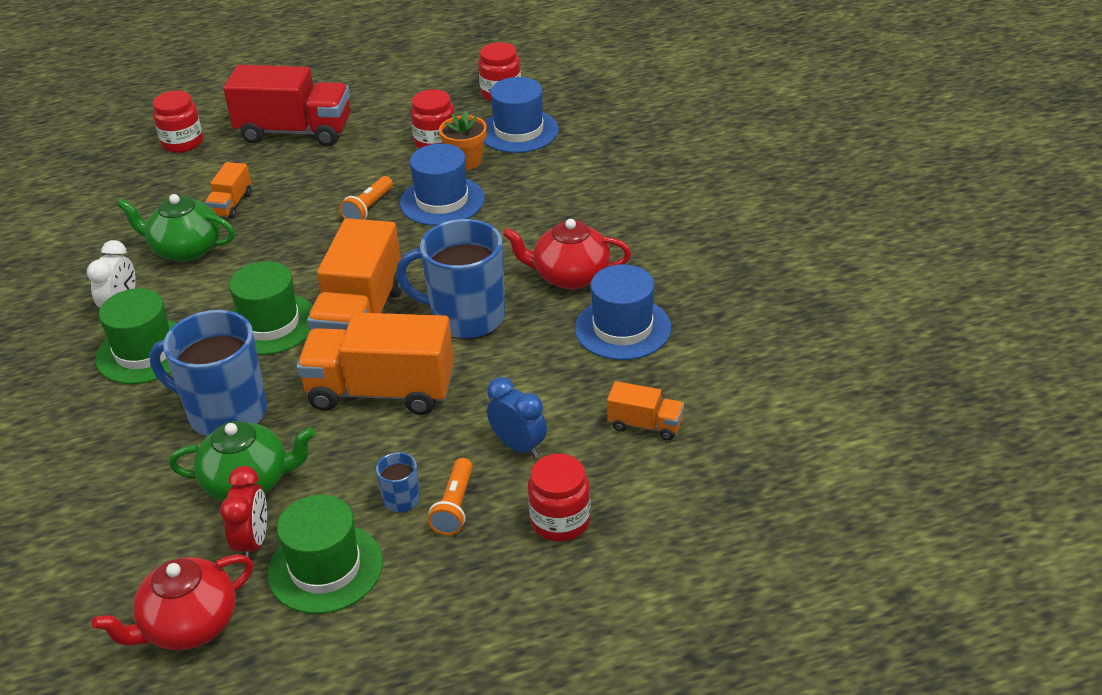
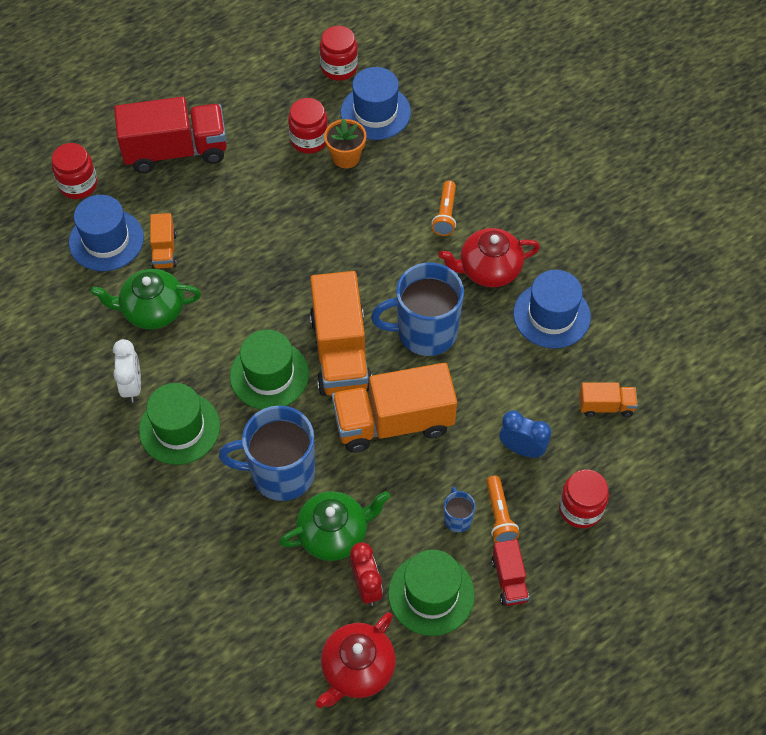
camera: 20 degrees left, 20 degrees up
(369, 208) = (288, 229): orange flashlight -> orange flashlight (445, 214)
(430, 575) = (509, 579): none -> red truck
(442, 201) = (347, 208): blue hat -> blue hat (106, 240)

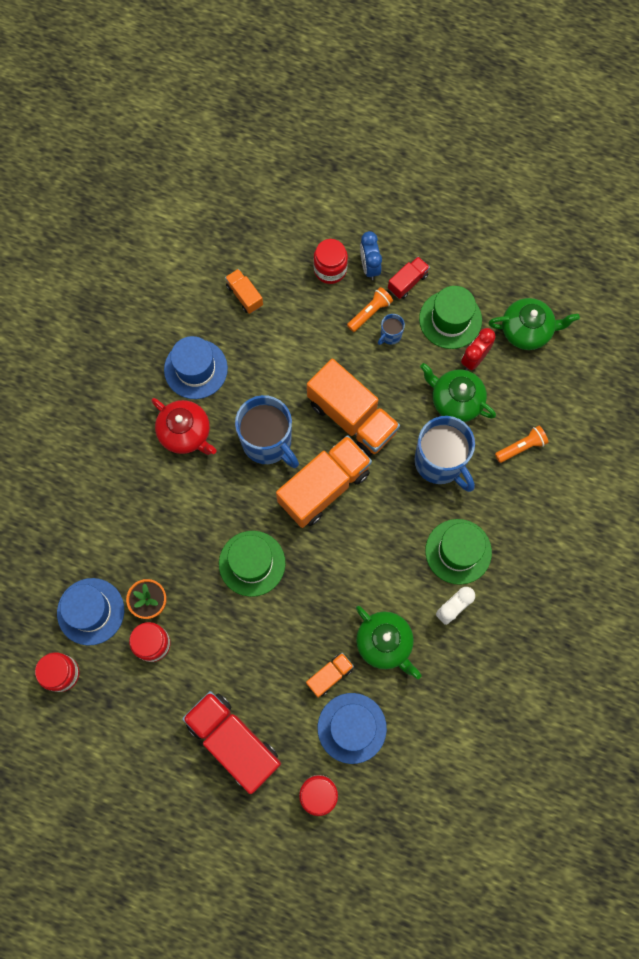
camera: 125 degrees left, 15 degrees up
(269, 375) = (376, 522): green hat -> green hat (252, 563)
(357, 669) = (527, 330): red teapot -> green teapot
(445, 214) = (156, 493): orange flashlight -> orange flashlight (521, 447)
(522, 449) = (313, 327): blue clock -> blue clock (369, 267)

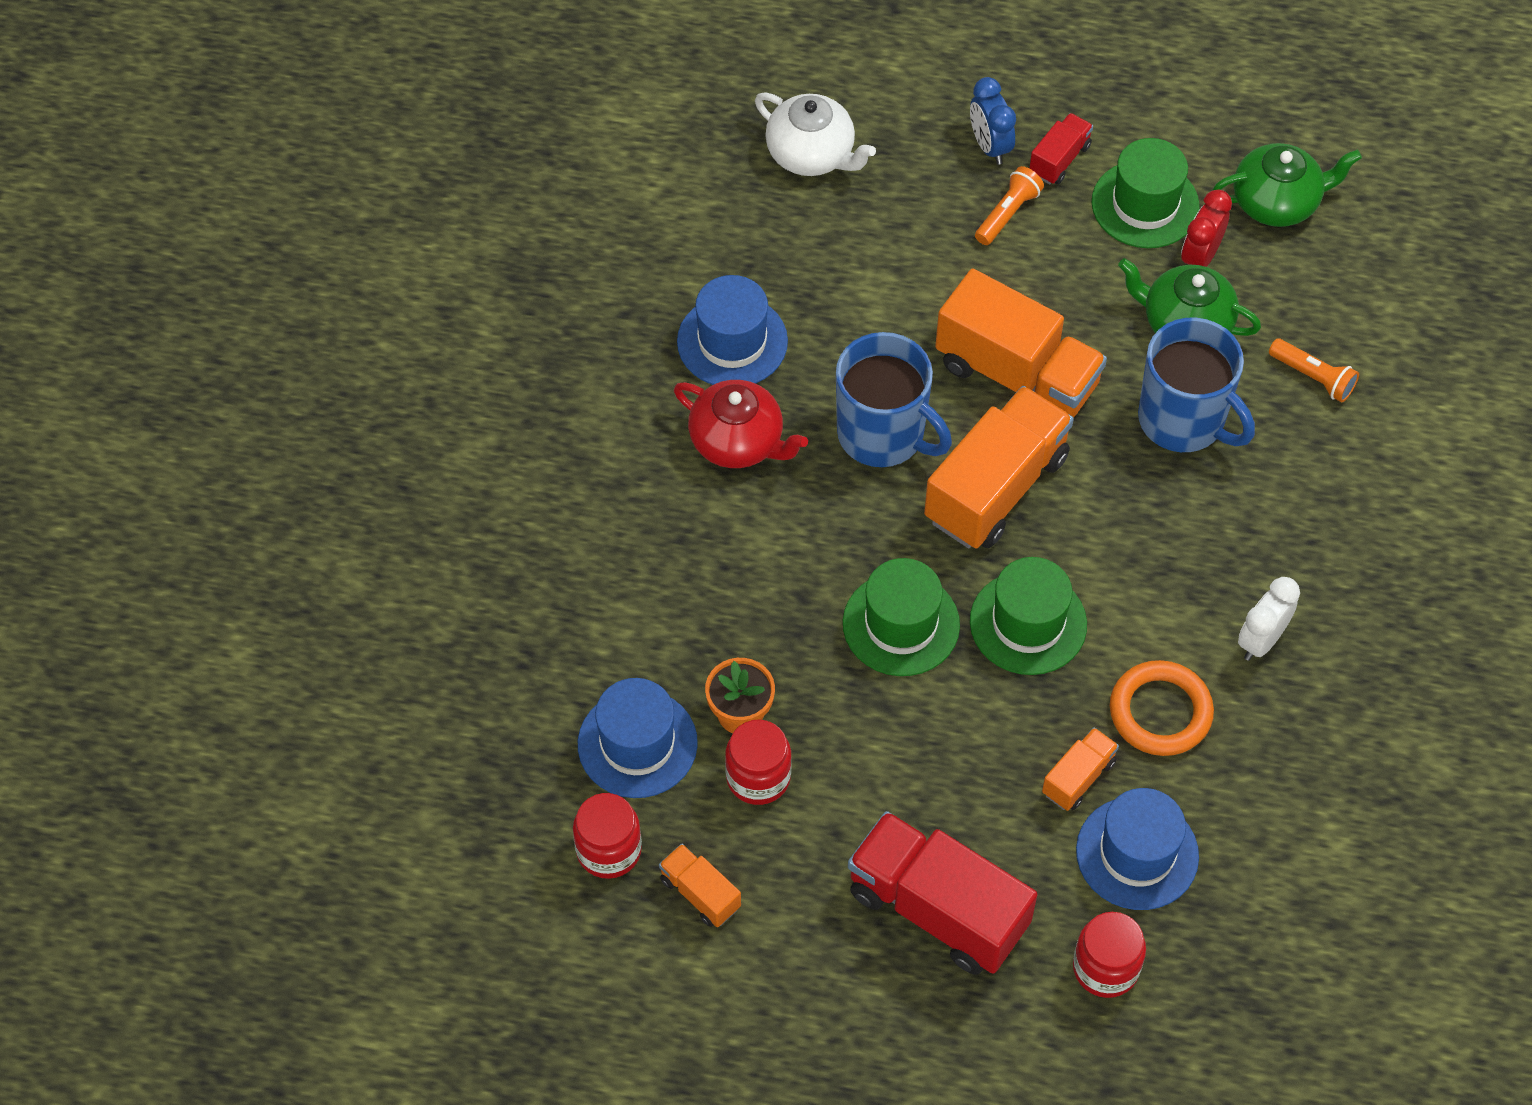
camera: 10 degrees left, 15 degrees down
(244, 295) = (789, 219): orange truck -> orange truck (700, 893)
(266, 256) = (812, 154): none -> white teapot
(330, 269) = (924, 159): red jar -> none
(385, 643) = (1160, 712): green teapot -> orange ring
(390, 335) = (1050, 243): blue mug -> none
(458, 551) = (1249, 551): green hat -> green hat (1028, 623)
(521, 447) = (1313, 377): orange flashlight -> orange flashlight turned 75 degrees clockwise

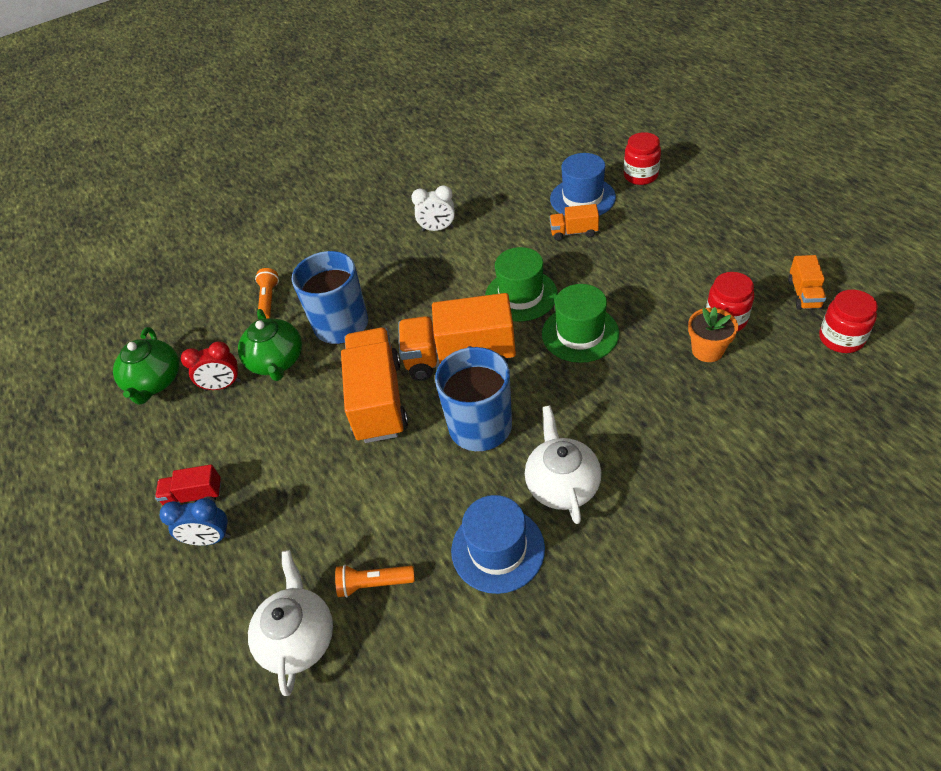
camera: 125 degrees left, 10 degrees down
(637, 743) = (780, 373): blue hat -> none
(738, 441) = (562, 484): red teapot -> white teapot
(937, 909) = (690, 227): red truck -> none
(989, 146) = (210, 539): blue clock -> blue clock turned 60 degrees clockwise
(1007, 214) = (261, 488): orange flashlight -> orange flashlight (374, 584)
(1145, 204) = (201, 432): green hat -> none
(1160, 712) = (510, 232): orange ring -> none
(1276, 202) = (155, 382): green teapot -> green teapot turned 135 degrees counterclockwise

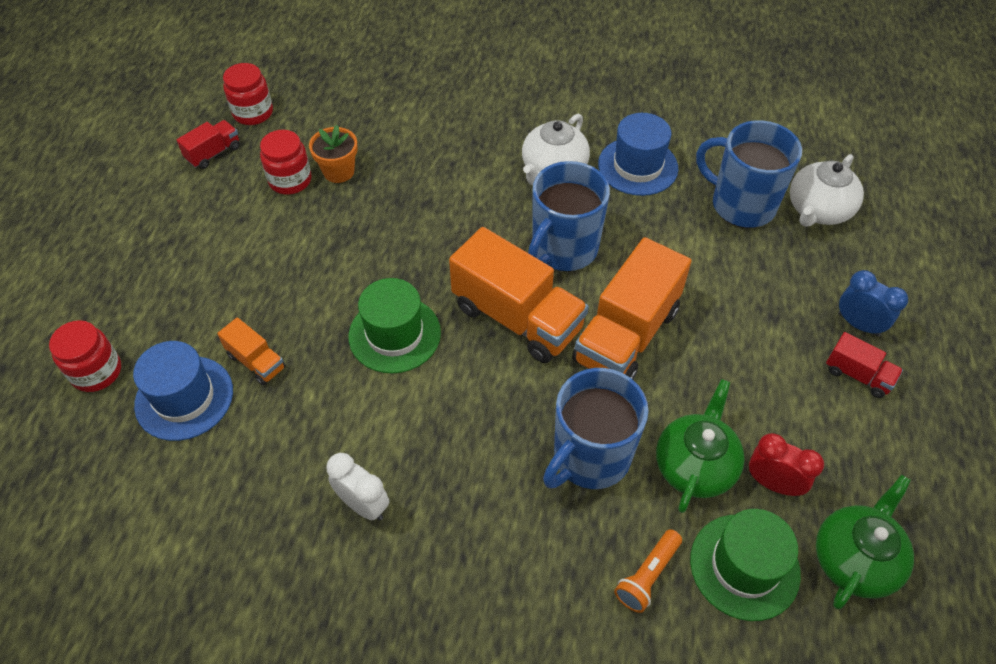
camera: 145 degrees left, 5 degrees up
(374, 584) = (741, 204): orange flashlight -> blue mug
(580, 333) = (400, 257): green hat -> green hat (744, 566)
(804, 294) = (213, 153): orange truck -> red truck

